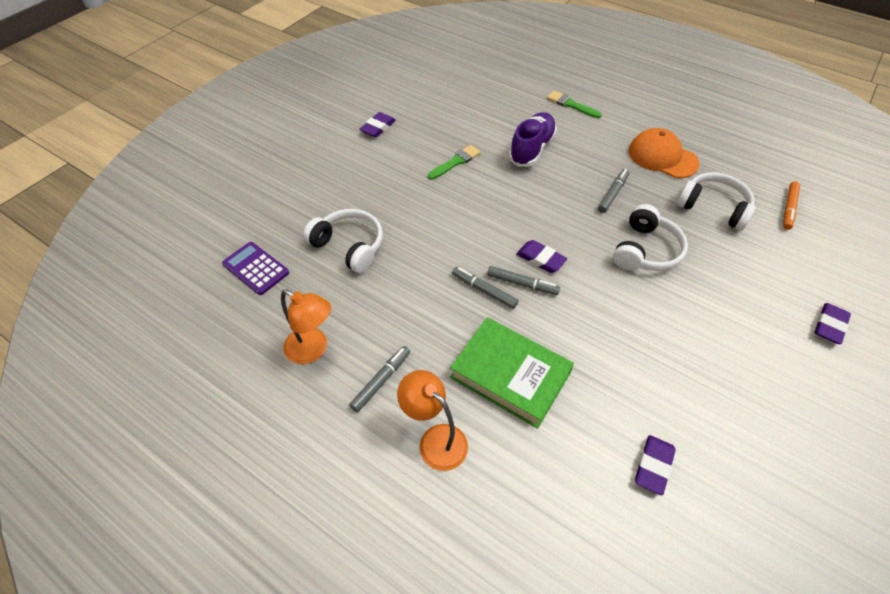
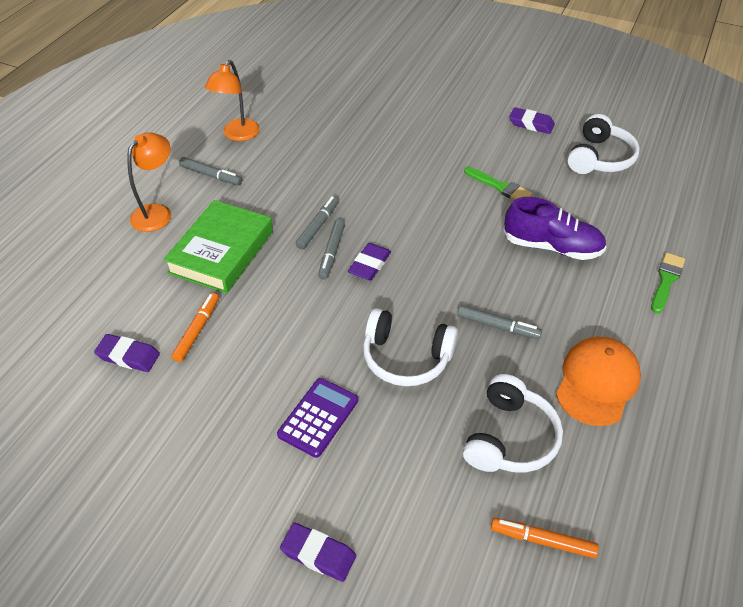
camera: 80 degrees right, 5 degrees down
(256, 268) = (316, 89): purple calculator -> purple calculator (318, 417)
(349, 246) = (354, 134): white headphones -> white headphones (599, 158)
(618, 401) = (197, 330): none -> orange marker

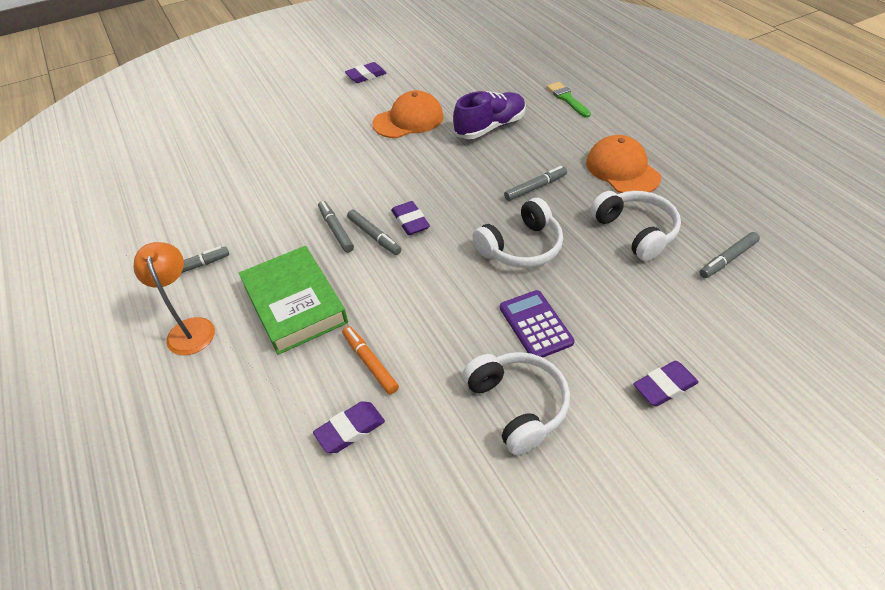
camera: 50 degrees left, 0 degrees up
(237, 135) = (163, 228): orange lamp -> none
(500, 187) = (408, 120): green brush -> orange cap
(542, 541) = (728, 259): orange marker -> grey marker
(599, 158) = (435, 67): white headphones -> white headphones (518, 405)

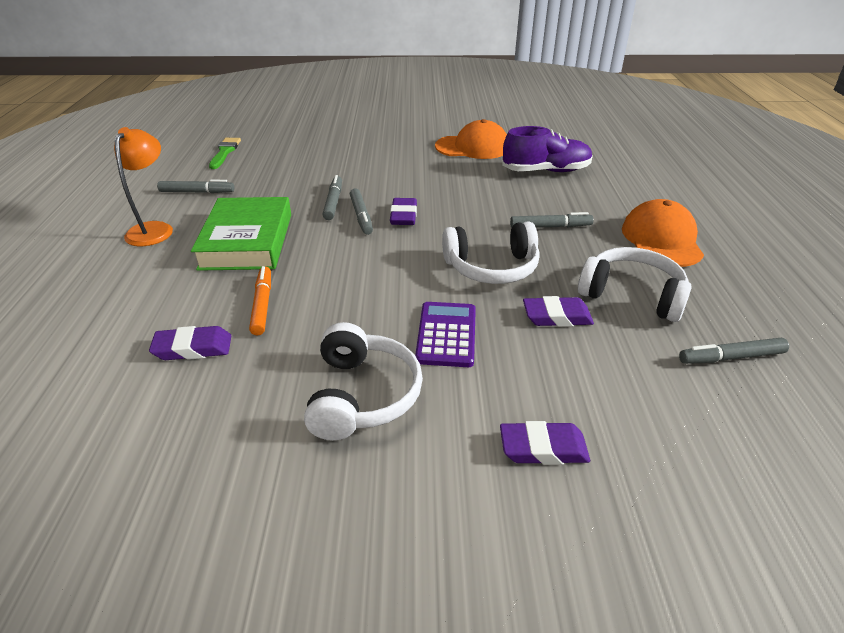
camera: 25 degrees right, 10 degrees down
(366, 76) = (464, 110): purple eraser -> purple eraser (557, 316)
(567, 99) = (647, 170): green brush -> green brush (225, 152)
(635, 231) = (632, 295): white headphones -> white headphones turned 60 degrees counterclockwise

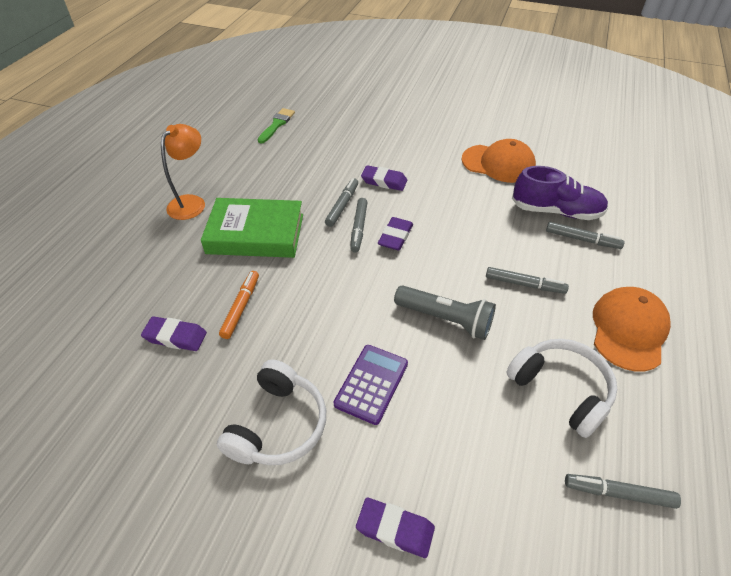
camera: 20 degrees right, 10 degrees up
(197, 192) = (238, 168): grey marker -> grey marker (582, 239)
(247, 241) = (255, 233): green book -> green book turned 75 degrees clockwise
(492, 267) = (445, 319): white headphones -> grey flashlight
(557, 316) = (477, 393): purple eraser -> purple eraser (384, 181)

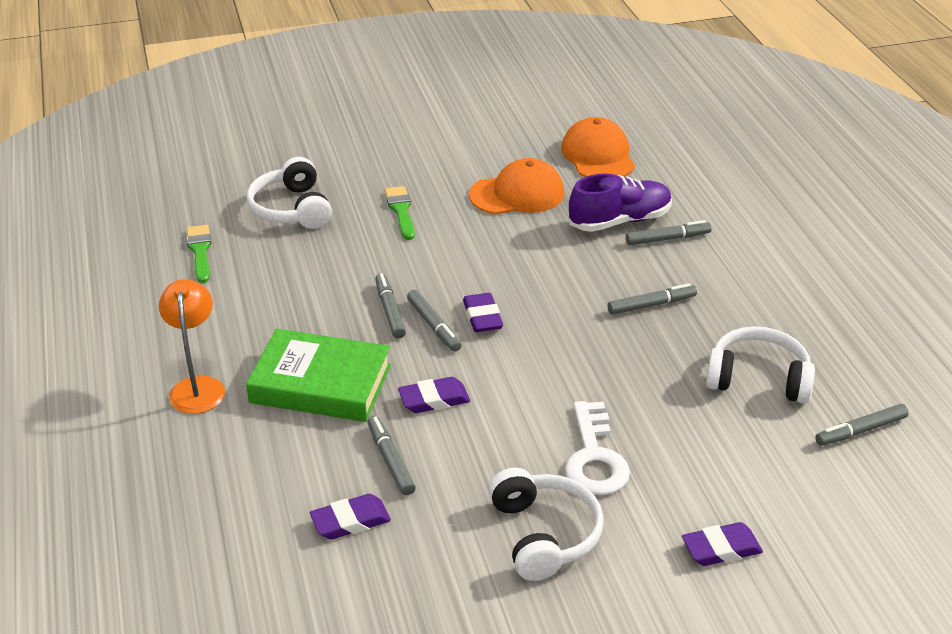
camera: 35 degrees left, 10 degrees down
(241, 307) = (390, 460): orange marker -> grey marker
(255, 233) = (321, 383): green book -> green book turned 45 degrees clockwise
(350, 120) = (291, 209): none -> white headphones
(371, 384) = (594, 458): purple calculator -> white key
(384, 181) = (409, 264): purple eraser -> purple eraser (434, 399)
(412, 145) = (401, 211): none -> green brush
(445, 319) = (608, 370): grey flashlight -> none
(628, 330) = (772, 303): orange cap -> orange cap (598, 155)

